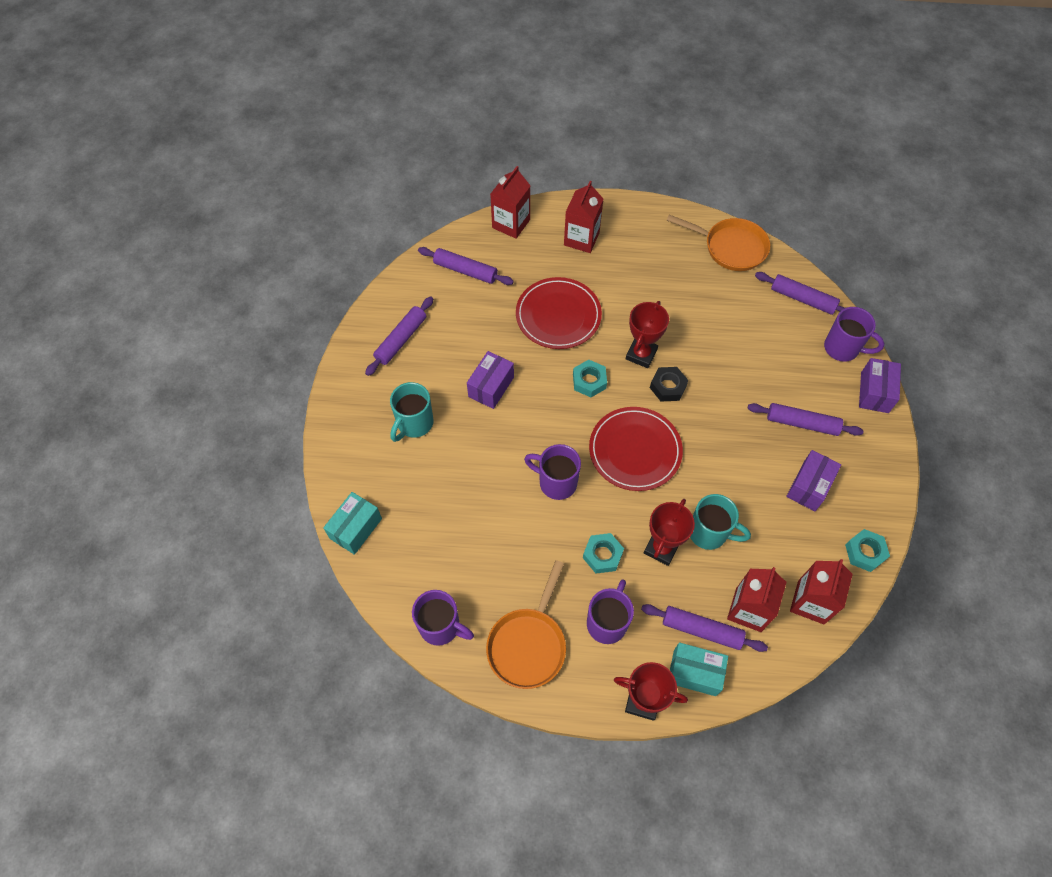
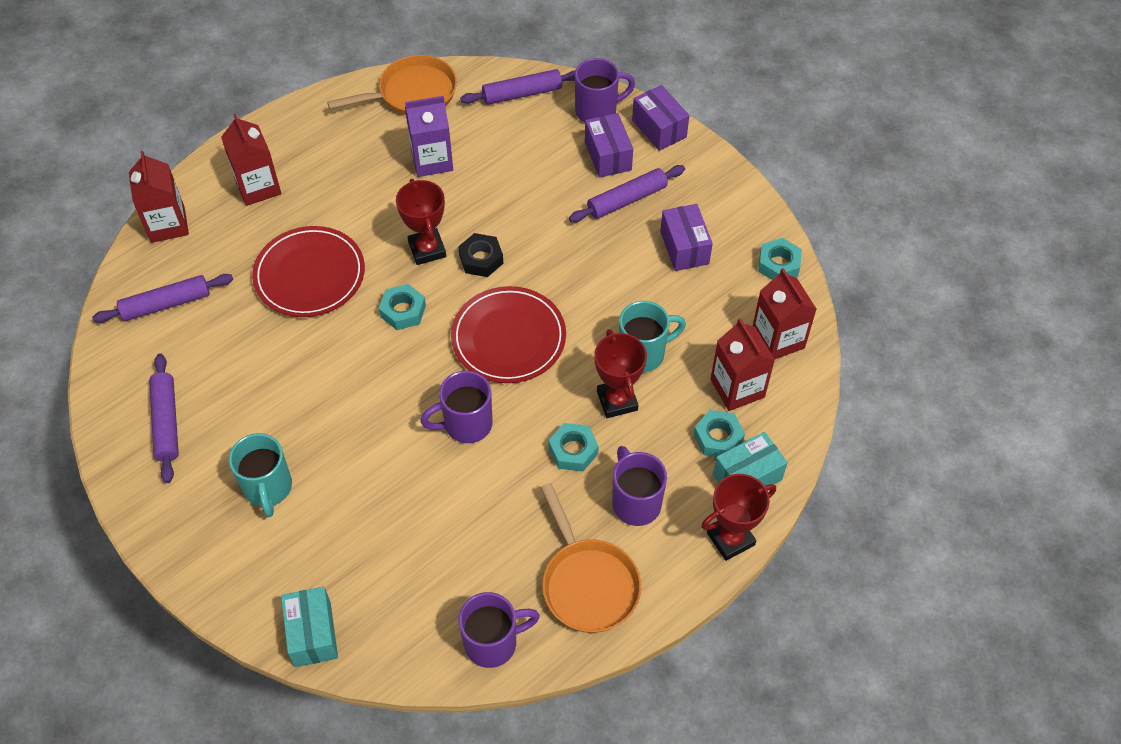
camera: 45 degrees left, 5 degrees down
(491, 387) = (311, 391): purple box -> purple box (608, 156)
(700, 300) = (432, 160): none -> purple carton
(701, 630) = (718, 438): purple rolling pin -> turquoise nut

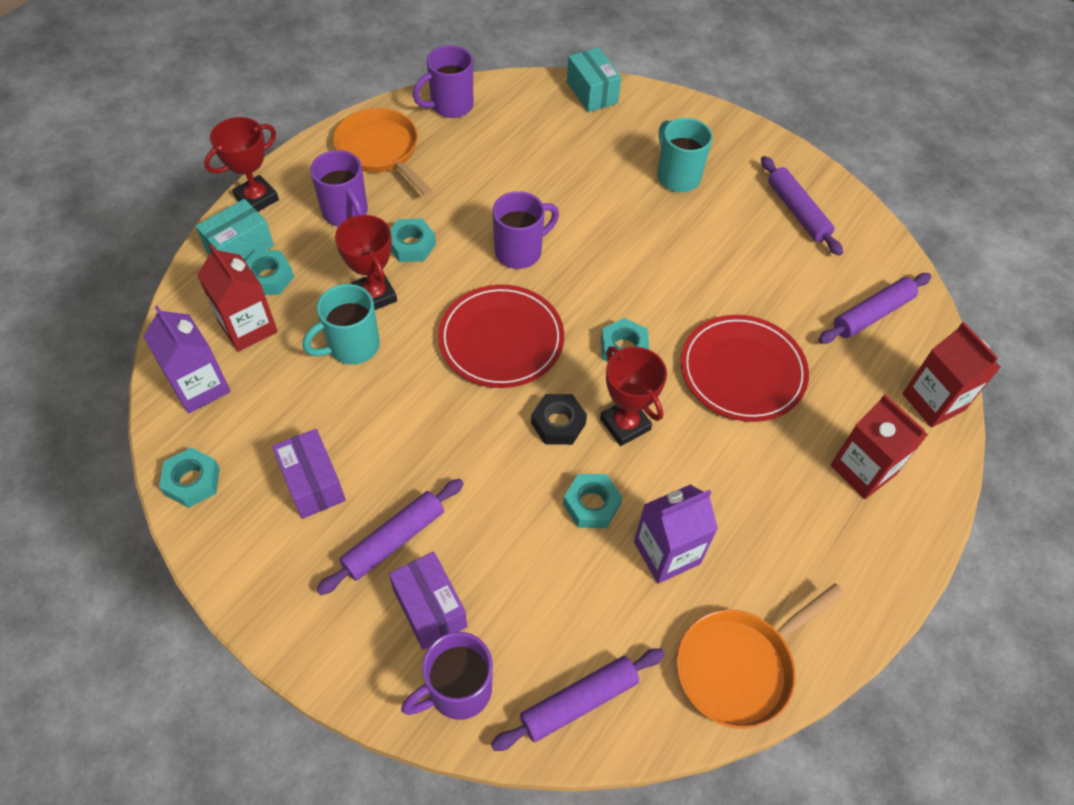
camera: 165 degrees right, 0 degrees up
(475, 198) = (591, 504): none -> turquoise nut
(659, 128) = (361, 675): purple box -> none
(778, 339) = (200, 387): red carton -> purple carton

